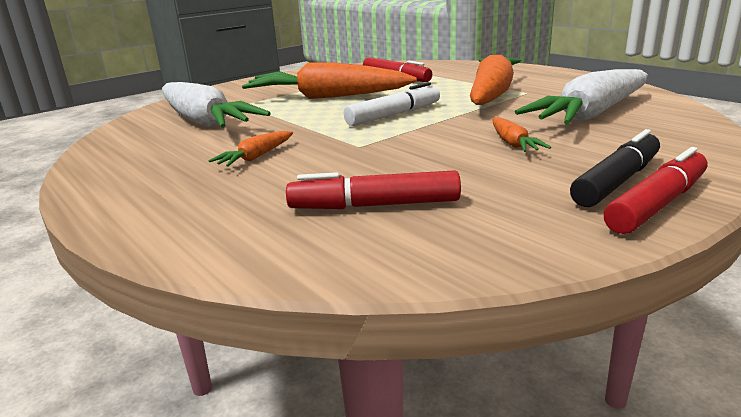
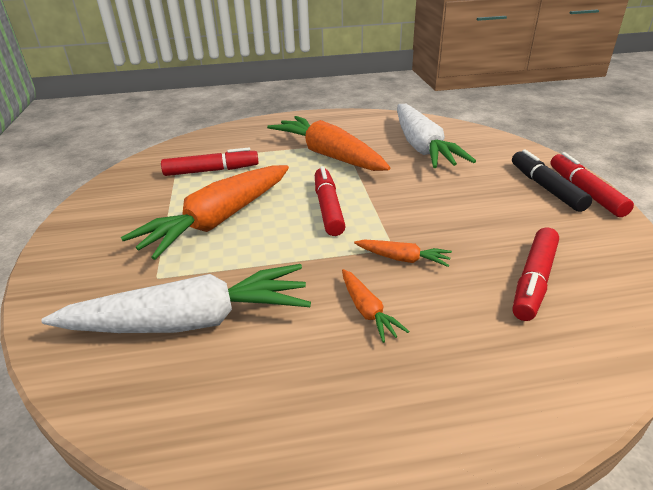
camera: 60 degrees left, 10 degrees up
(394, 115) = (328, 208): white marker -> red marker
(513, 143) = (452, 190): orange carrot -> orange carrot (403, 259)

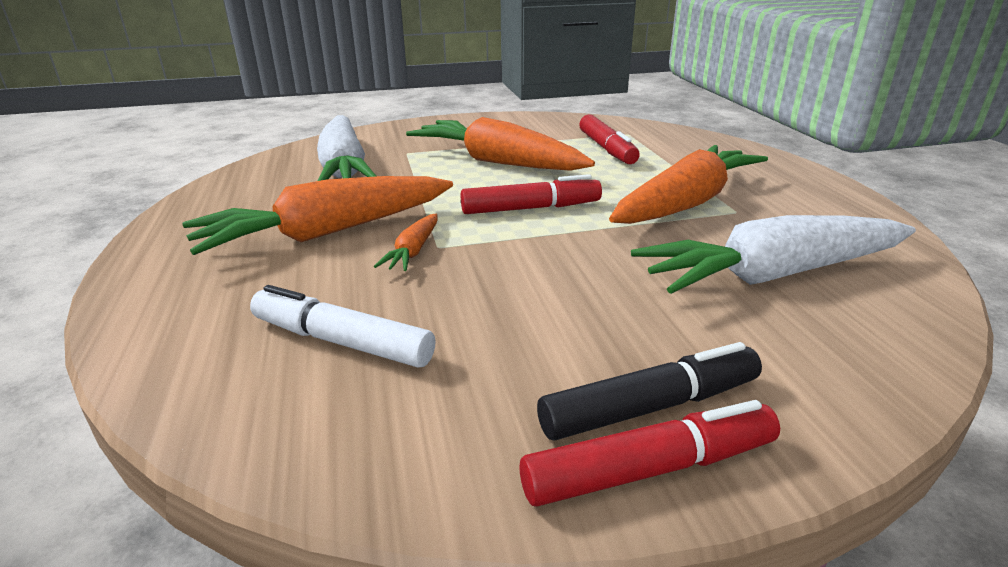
camera: 85 degrees right, 5 degrees down
(367, 311) = (327, 233): orange carrot -> orange carrot, size x2.26
(534, 281) = (341, 341): red marker -> white marker

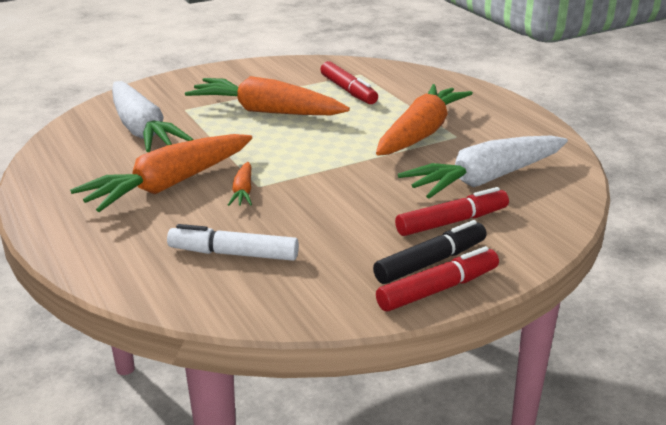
camera: 15 degrees left, 0 degrees up
(531, 208) = (311, 149): red marker -> red marker (452, 222)

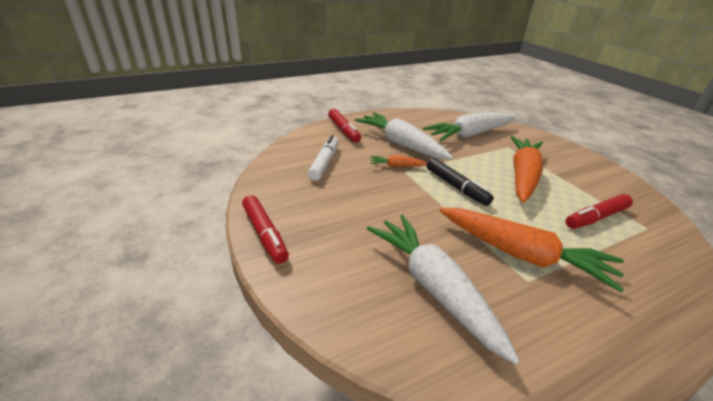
camera: 90 degrees right, 5 degrees up
(169, 185) = (401, 144): orange carrot -> white carrot
(430, 262) = (299, 234): black marker -> black marker (456, 187)
(452, 222) = (354, 253): red marker -> red marker (344, 130)

